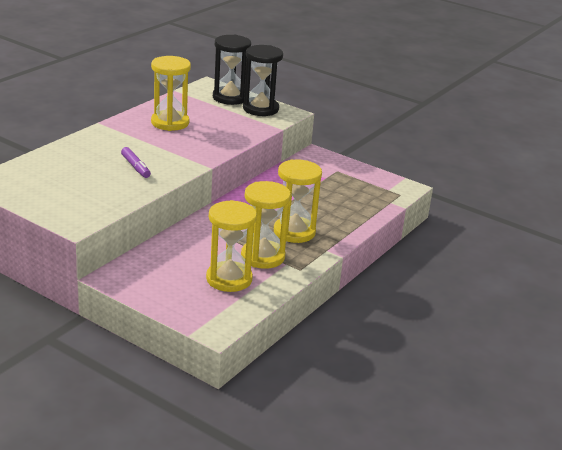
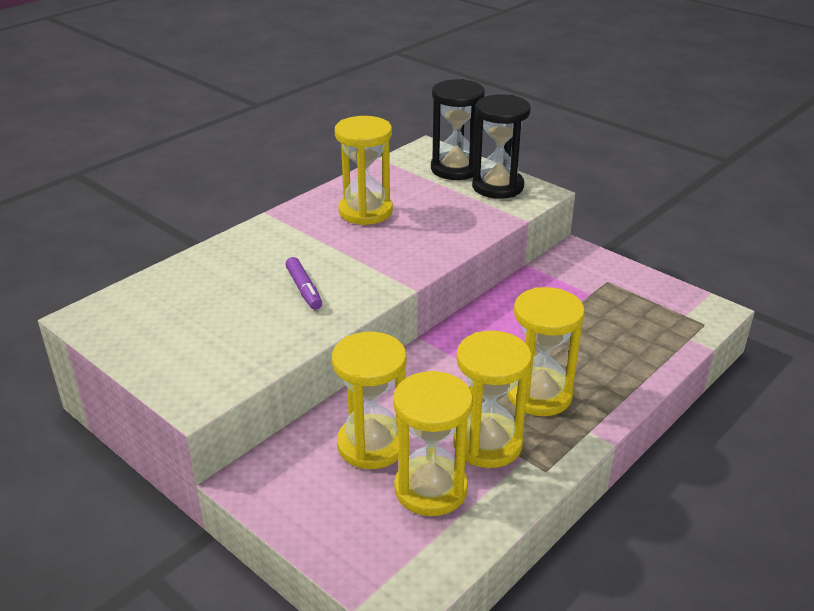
camera: 10 degrees right, 5 degrees up
(188, 258) = (371, 445): none -> yellow hourglass

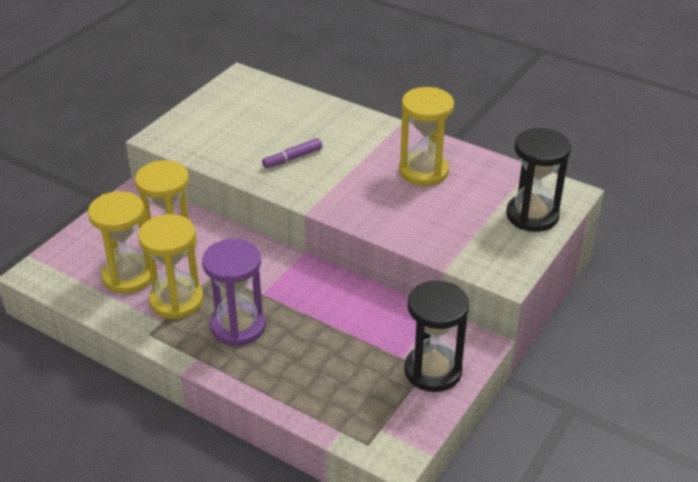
camera: 80 degrees right, 5 degrees up
(497, 186) = (506, 246): black hourglass -> black hourglass (433, 371)
(539, 395) = (238, 326): yellow hourglass -> purple hourglass

